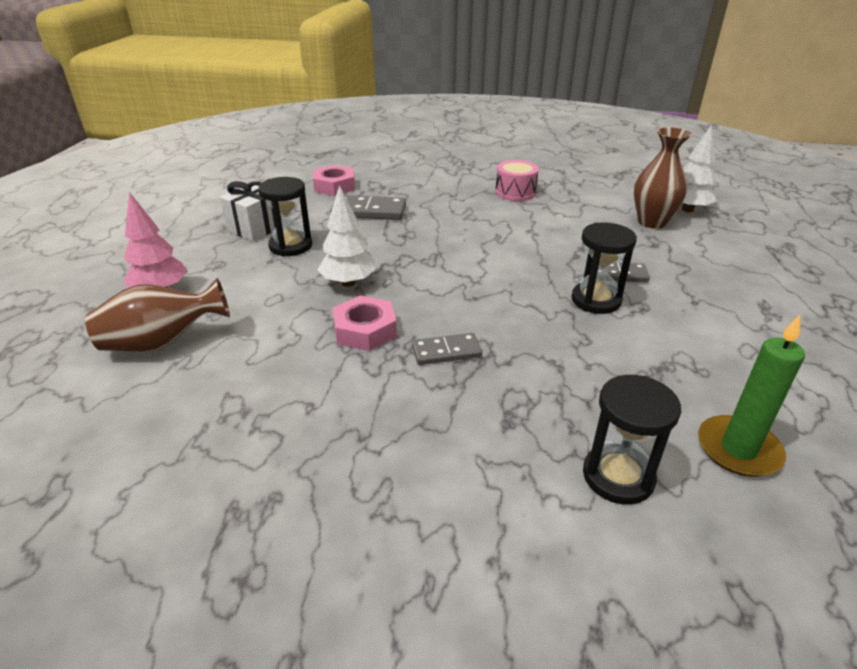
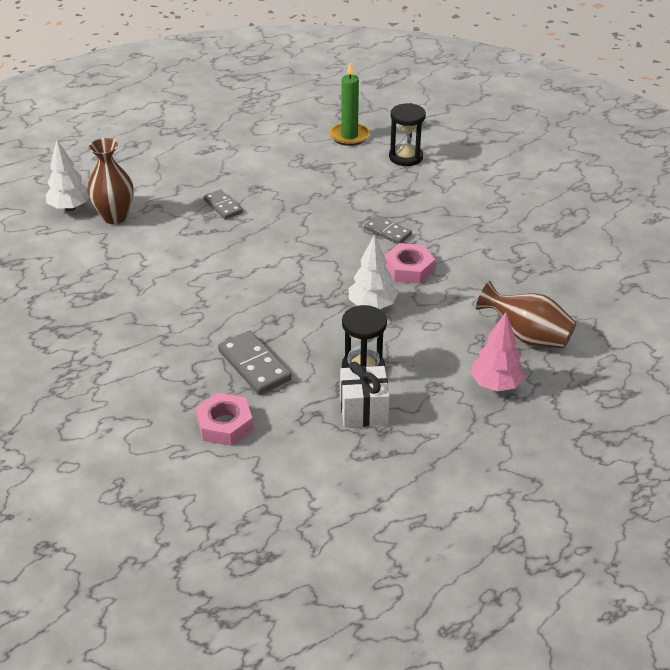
camera: 130 degrees left, 5 degrees up
(515, 192) = (120, 303): pink drum -> none
(596, 300) = (267, 204): black hourglass -> none

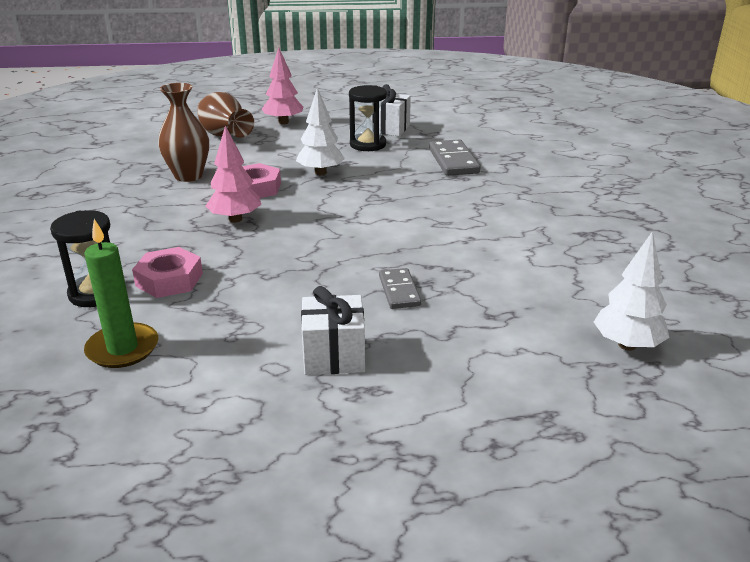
camera: 155 degrees left, 10 degrees down
(115, 216) = (557, 314): brown vase -> brown vase (188, 176)
(225, 425) = (495, 140): pink nut -> pink nut (169, 280)
(235, 160) = (334, 356): none -> white gift
(387, 232) = (235, 219): grey domino -> pink tree

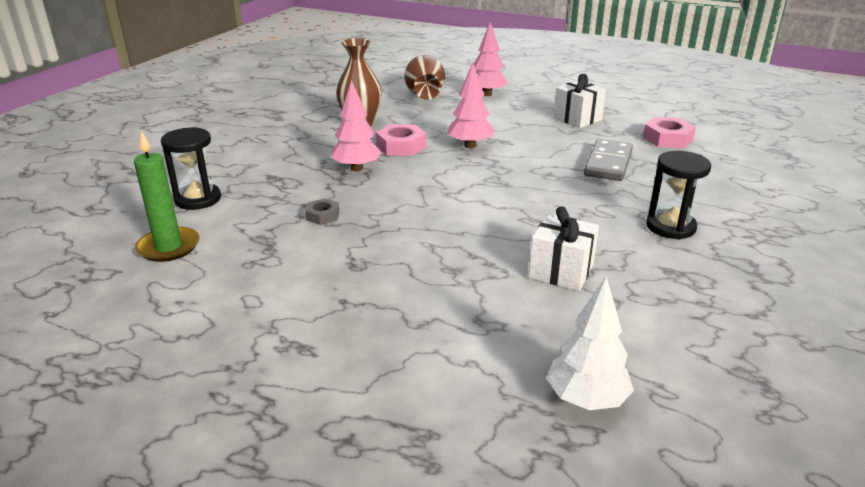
camera: 30 degrees right, 0 degrees up
(169, 280) = (256, 204): pink nut -> pink nut (667, 139)
(253, 271) = (323, 216): none -> grey nut
(320, 173) = (470, 145): white tree -> pink tree
(334, 356) = (305, 307): white gift -> white gift (561, 271)
(368, 144) = (541, 129): black hourglass -> black hourglass (670, 227)
(399, 291) = (421, 270): grey domino -> none

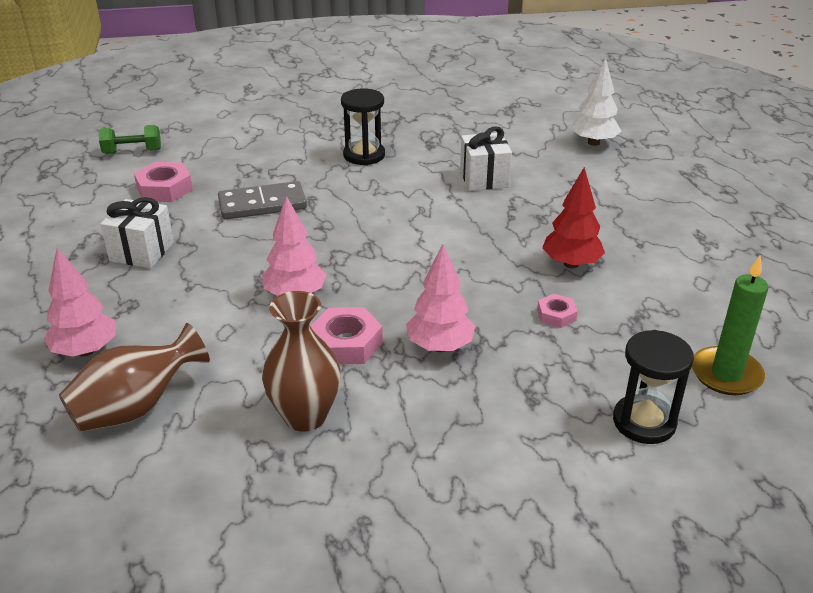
camera: 125 degrees left, 5 degrees up
(323, 216) = (556, 315): grey nut -> pink nut
(367, 250) = (571, 264): none -> red tree
(749, 140) = (132, 151): none -> green dumbbell

